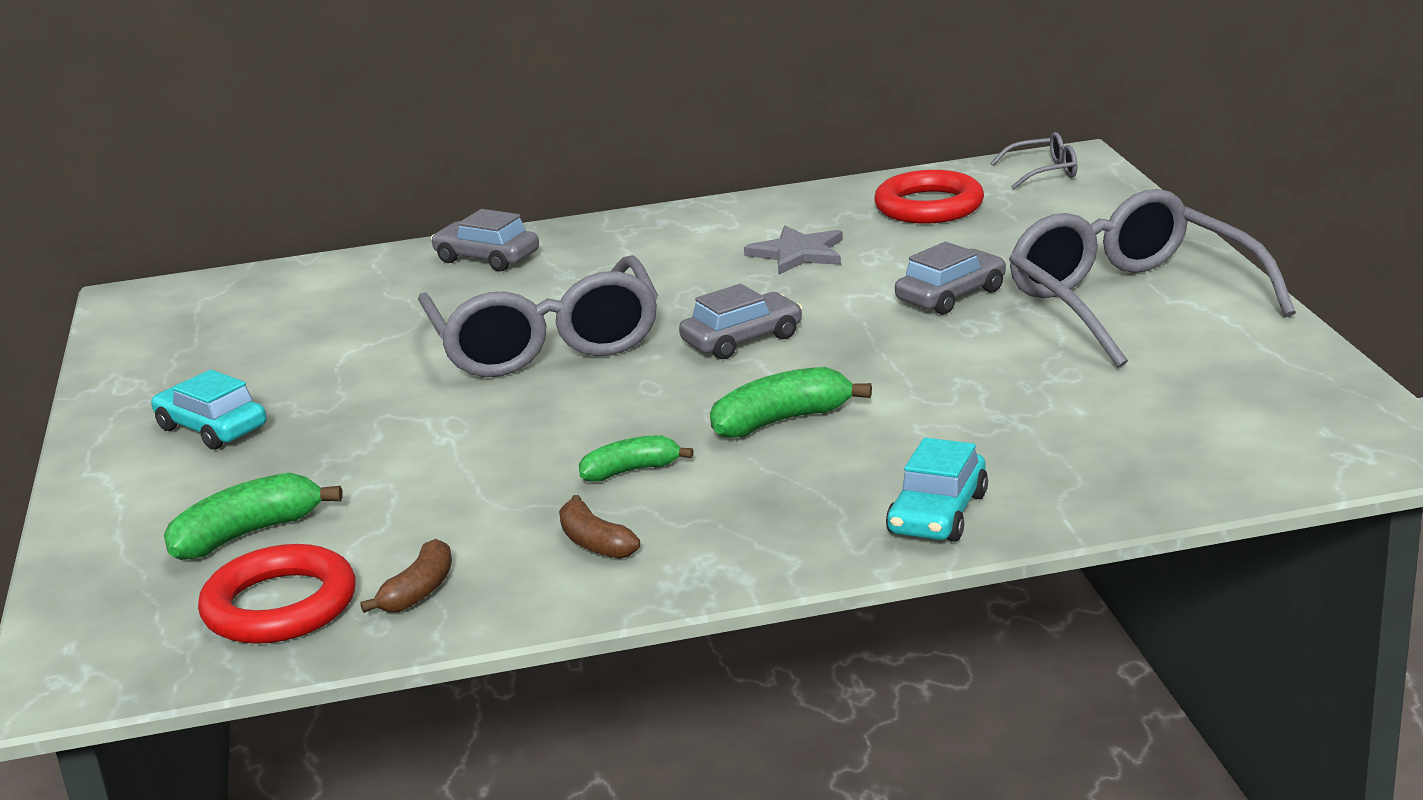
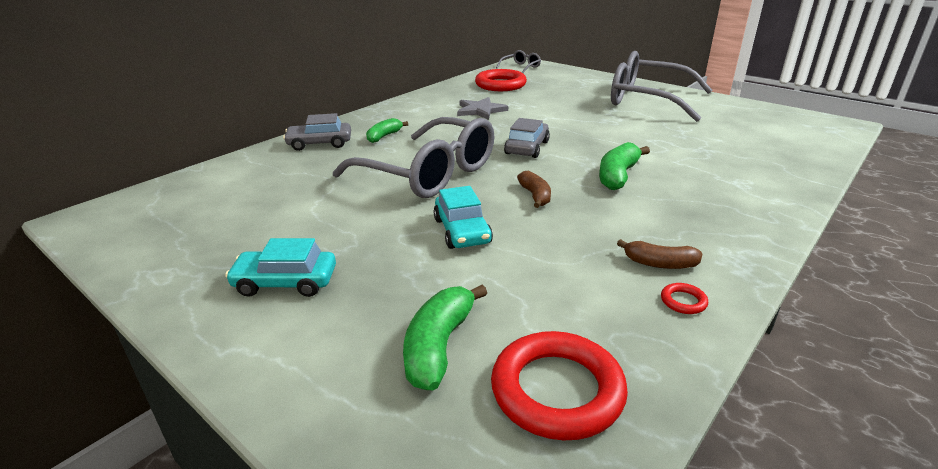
camera: 40 degrees left, 5 degrees up
(419, 591) = (626, 335): brown banana -> brown banana (535, 196)
(537, 586) = (683, 301): none -> red ring
(631, 471) = (599, 220): green banana -> green banana (384, 136)
(938, 514) = (766, 194): turquoise car -> turquoise car (462, 231)
(951, 295) = (578, 112): grey car -> none

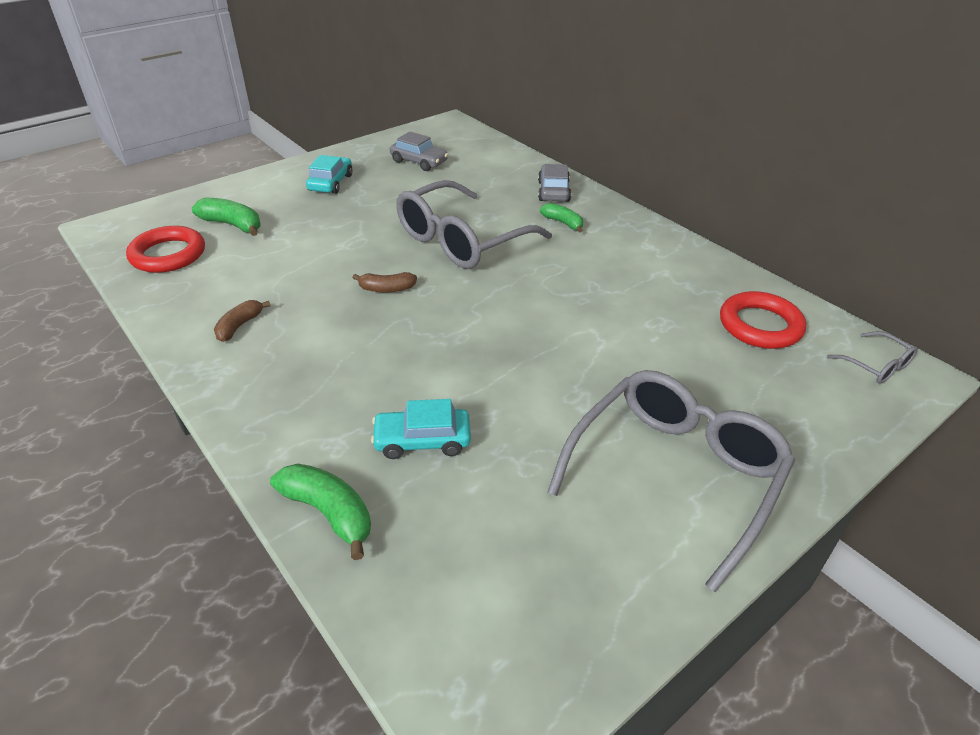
camera: 100 degrees right, 10 degrees up
(462, 231) = (349, 245): turquoise car -> turquoise car (422, 440)
(480, 110) = (638, 291): grey star -> none
(527, 148) = (502, 305): grey car -> grey car (419, 162)
(618, 176) = (402, 351): green banana -> green banana (328, 513)
(683, 301) = (191, 322): red ring -> none

